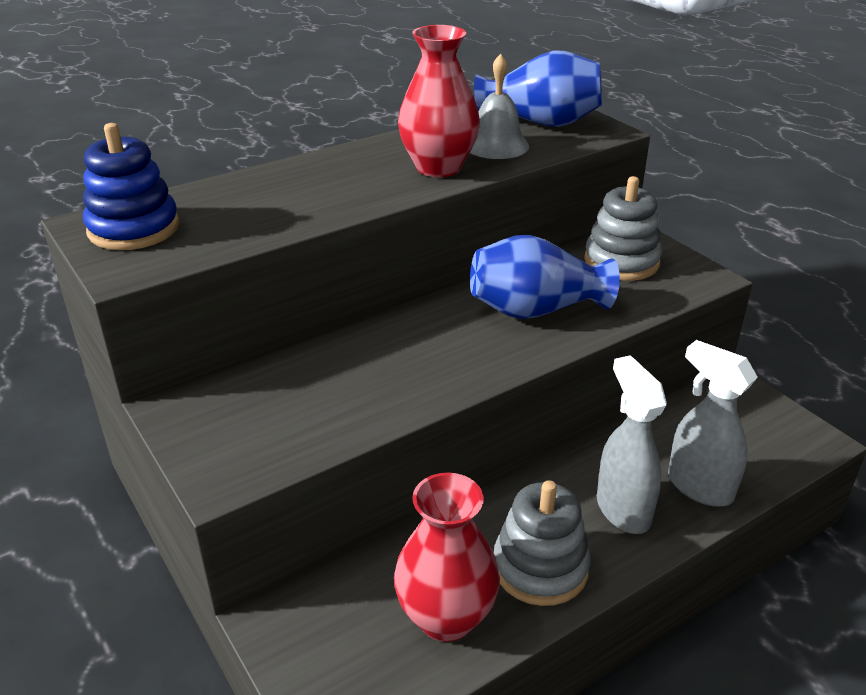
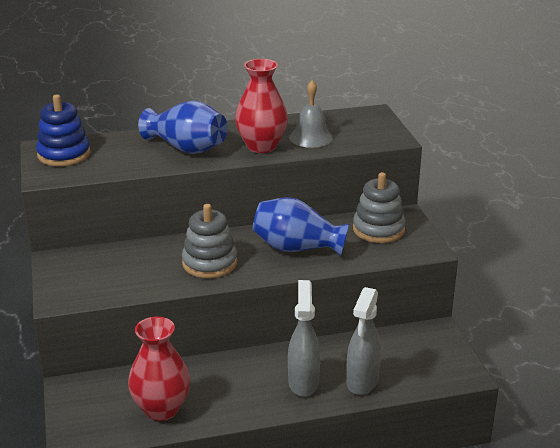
camera: 20 degrees right, 5 degrees down
(540, 122) = (354, 126): blue vase -> blue vase (187, 148)
(540, 567) = (231, 399): grey stacking toy -> grey stacking toy (209, 263)
(699, 487) = (362, 382): grey spray bottle -> grey spray bottle turned 135 degrees counterclockwise

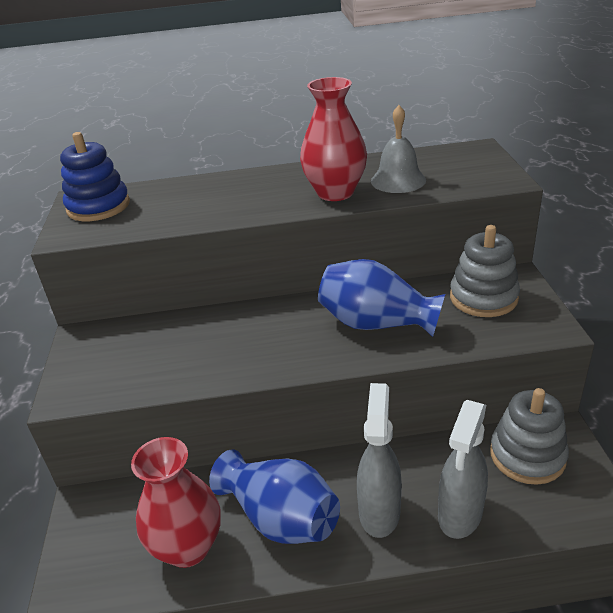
camera: 10 degrees right, 5 degrees up
(187, 148) = (244, 196): blue vase -> blue vase (280, 517)
(209, 263) = (263, 344): grey stacking toy -> grey stacking toy (527, 455)

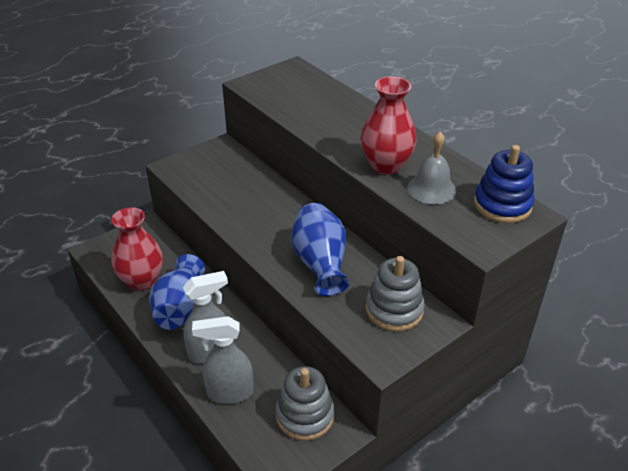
camera: 55 degrees right, 5 degrees up
(98, 206) = (289, 79): blue stacking toy -> blue stacking toy (502, 205)

